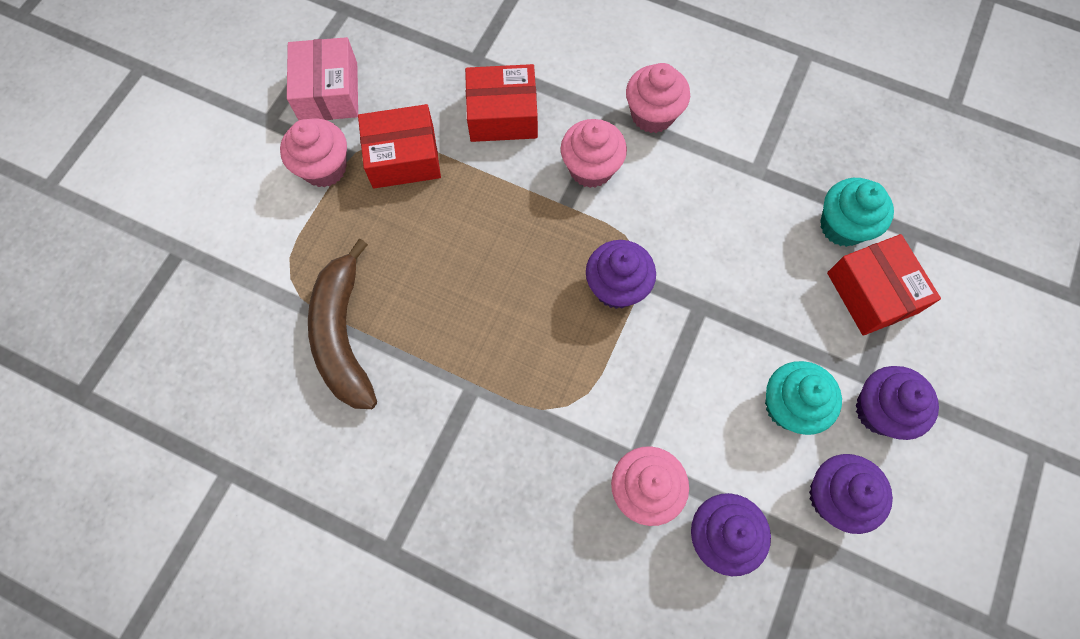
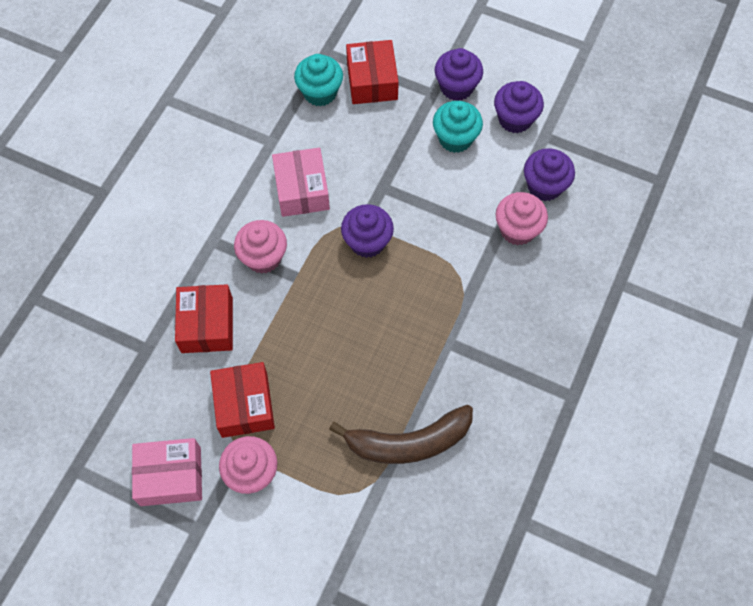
camera: 90 degrees left, 5 degrees down
(652, 115) = (215, 211): pink cupcake -> none
(688, 208) = (302, 190): none -> pink box
(872, 292) = (372, 81): red box -> red box turned 75 degrees counterclockwise

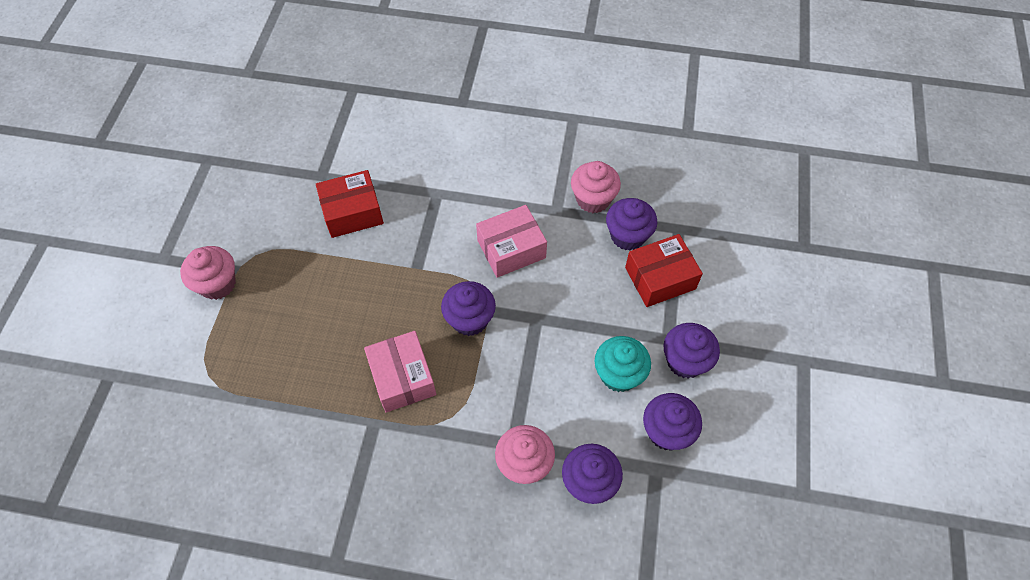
camera: 75 degrees right, 5 degrees down
(170, 476) = (208, 225): pink box -> pink box (402, 378)
(244, 405) = (280, 261): red box -> none
(263, 257) = (430, 237): pink cupcake -> pink cupcake (593, 199)
(320, 92) = (627, 236): turquoise cupcake -> purple cupcake
(408, 442) = (261, 408): brown banana -> none

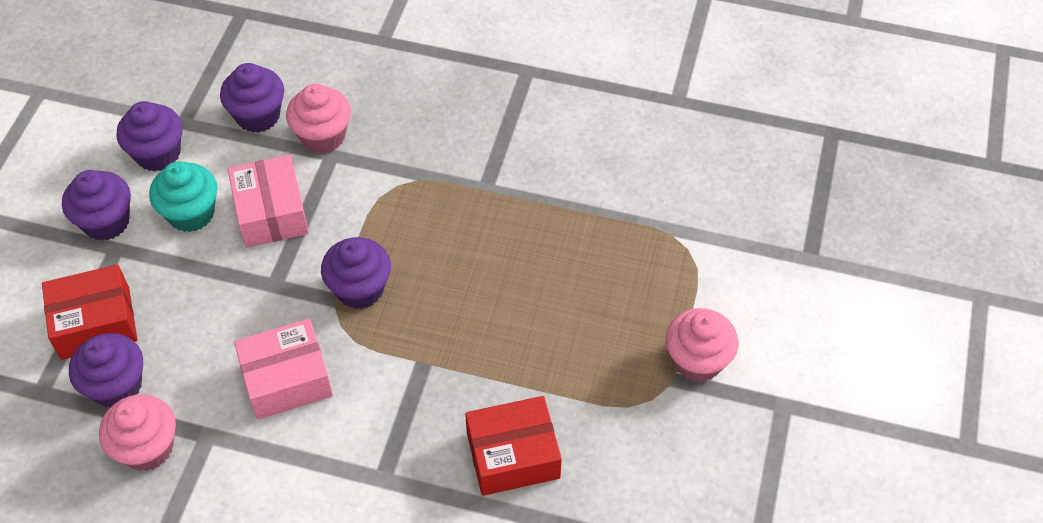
camera: 175 degrees left, 5 degrees down
(402, 378) = (451, 229): pink box -> pink box (271, 213)

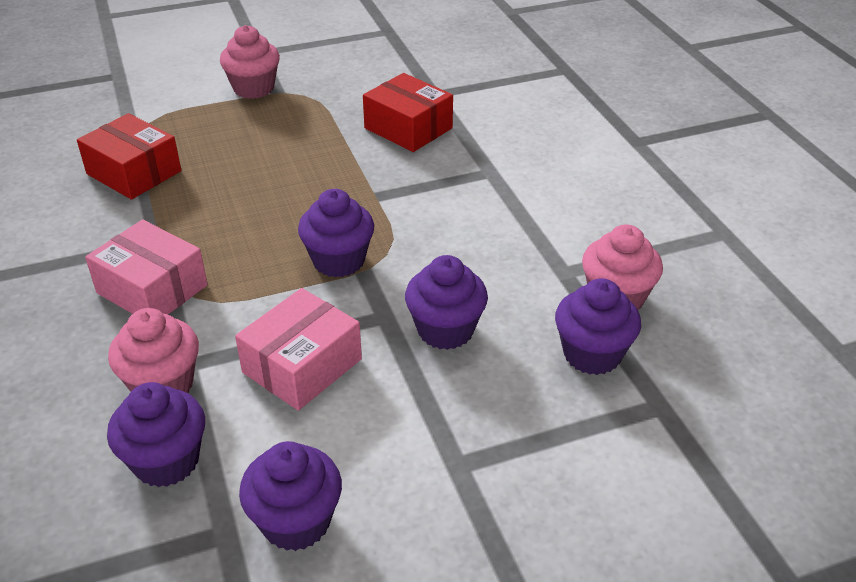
camera: 125 degrees left, 15 degrees down
(95, 323) = (553, 416): red box -> red box (134, 172)
(106, 222) = (433, 500): purple cupcake -> purple cupcake (445, 330)
(191, 213) = (357, 429): turquoise cupcake -> none
(287, 379) = (468, 256): pink box -> pink box (152, 289)

